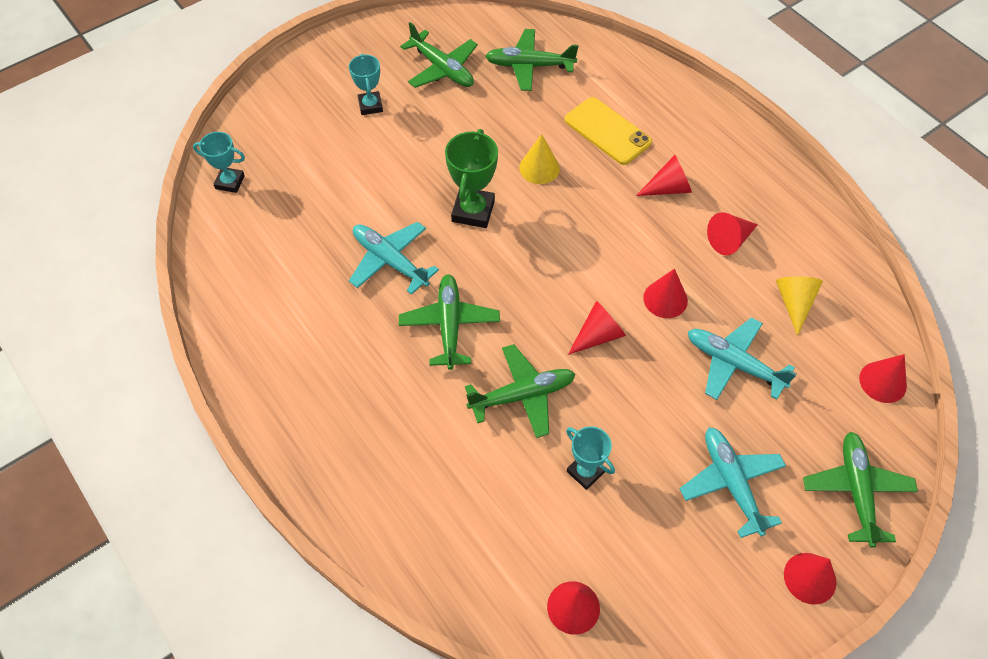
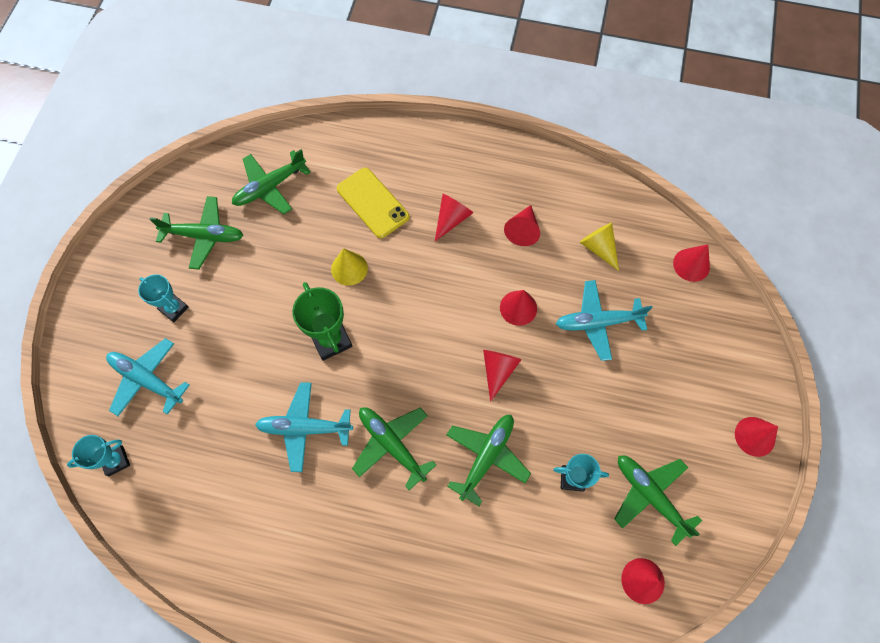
camera: 40 degrees left, 10 degrees up
(607, 131) = (373, 203): yellow phone -> yellow phone turned 45 degrees clockwise
(731, 483) = (663, 410): turquoise plane -> turquoise plane (147, 379)
(856, 490) = (734, 354): green plane -> green plane (650, 495)

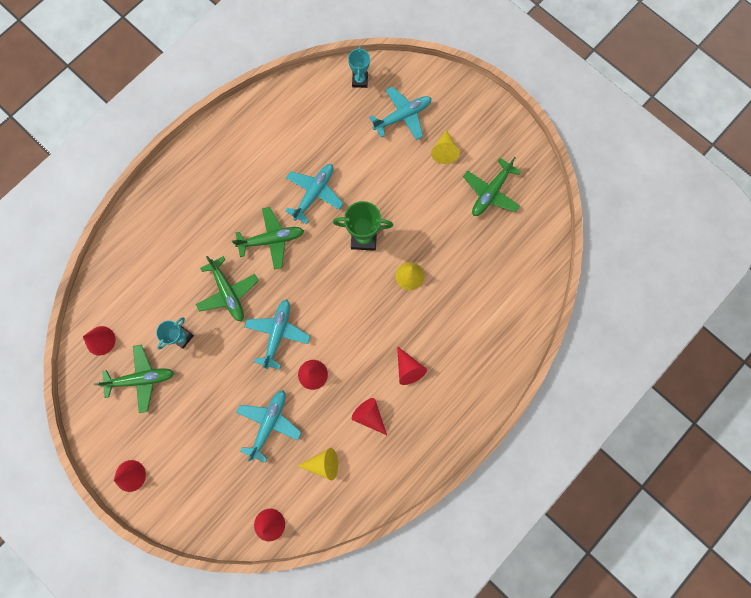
camera: 120 degrees right, 10 degrees up
(174, 309) = (444, 151): turquoise trophy -> yellow cone
(270, 187) = (507, 254): green plane -> none
(373, 203) = (454, 319): yellow phone -> none
(498, 370) = (278, 333): red cone -> turquoise plane

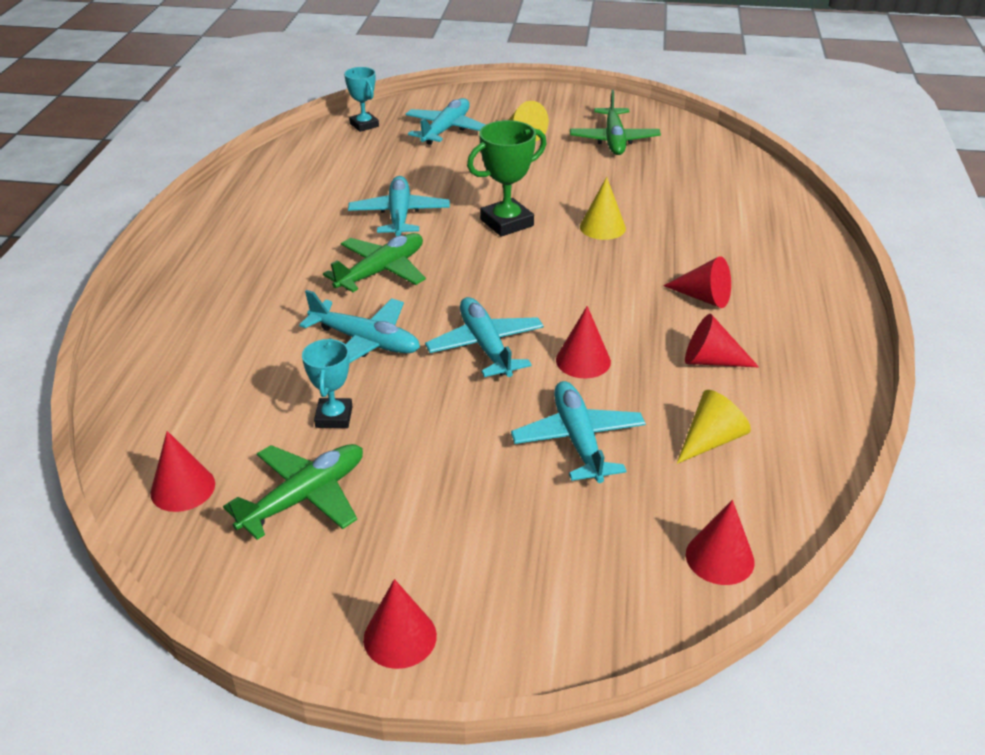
camera: 35 degrees left, 40 degrees down
(228, 292) = (365, 341): green plane -> turquoise plane

